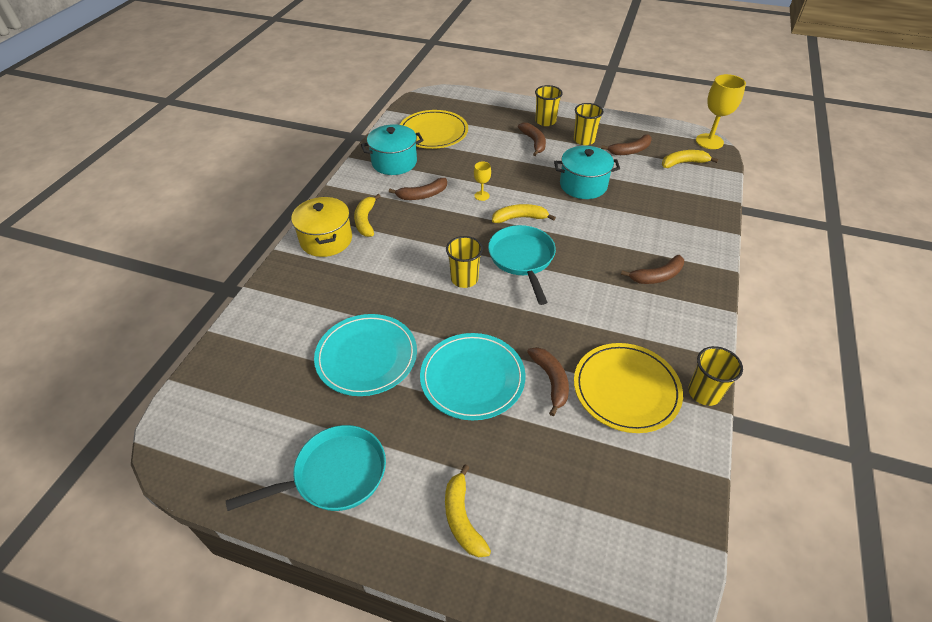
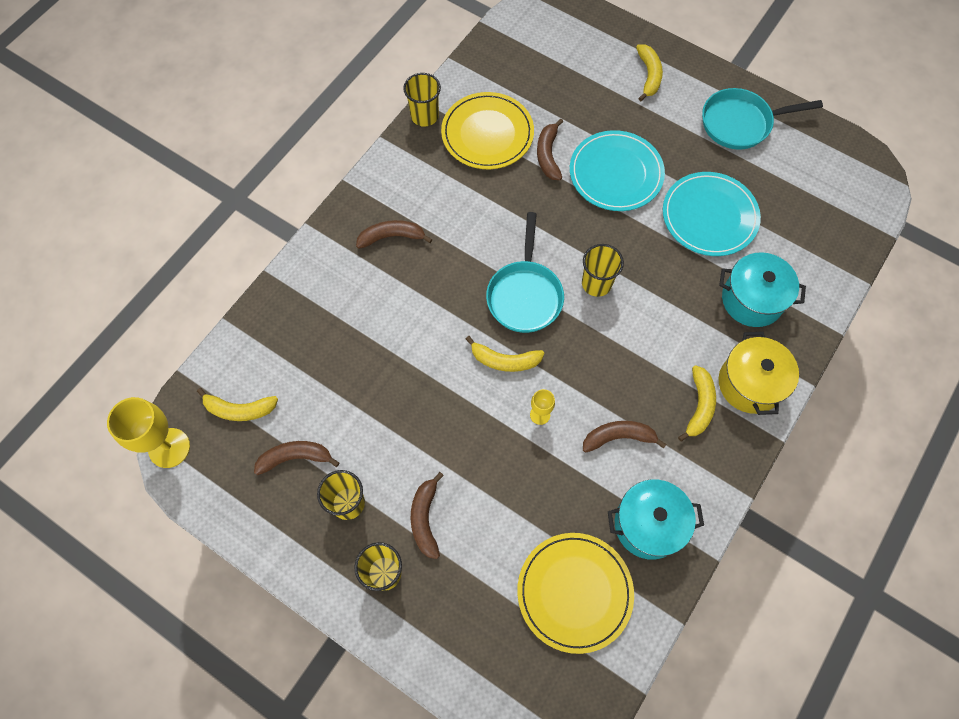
camera: 165 degrees left, 20 degrees up
(583, 185) = (399, 400): turquoise pot -> turquoise pot (752, 300)

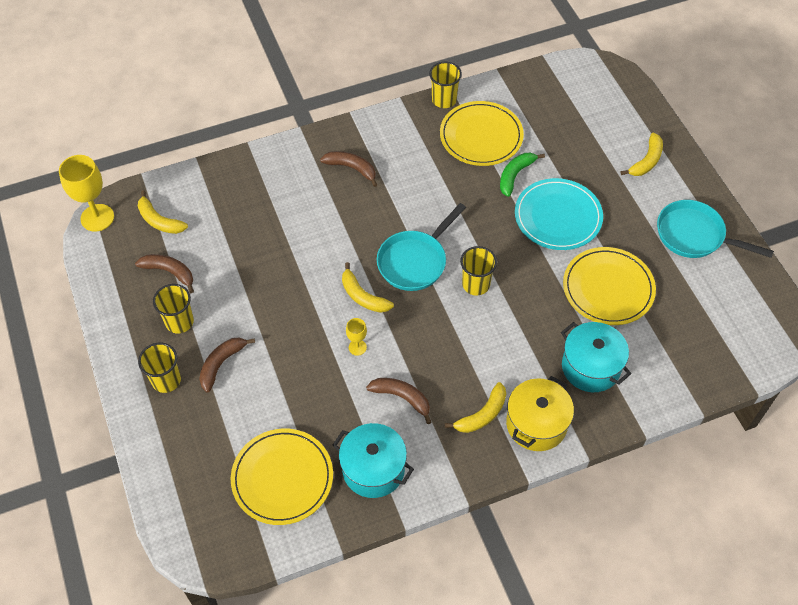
camera: 35 degrees right, 10 degrees down
(548, 155) = (515, 175): brown banana -> green banana
(709, 216) = (608, 288): turquoise plate -> yellow plate

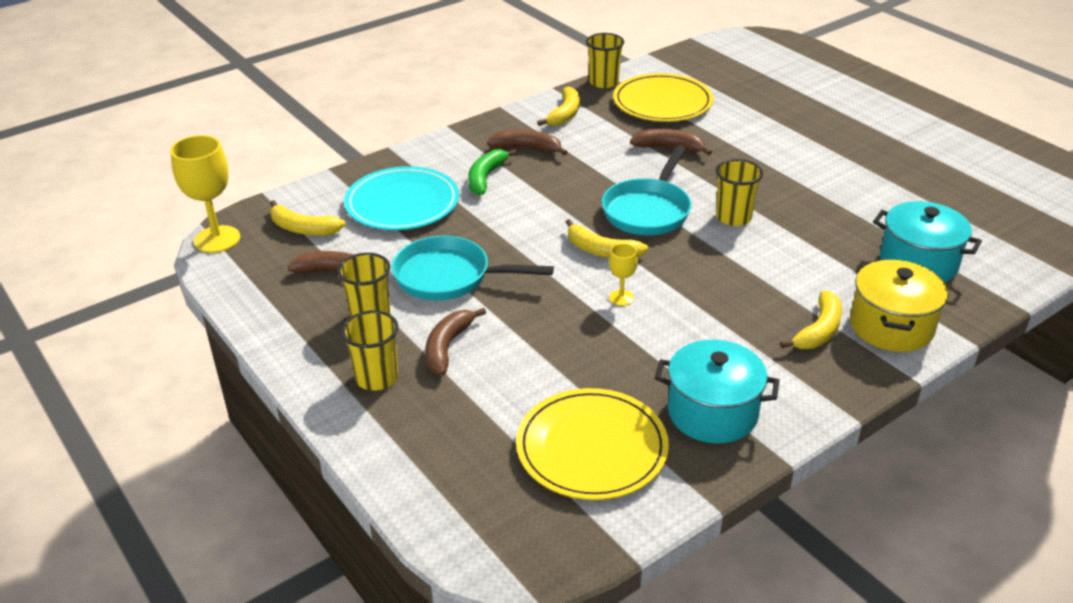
camera: 15 degrees left, 20 degrees down
(402, 398) = (707, 334): brown banana -> brown banana (669, 147)
(515, 175) = (720, 125): green banana -> green banana (486, 177)
(558, 216) = (790, 148): turquoise plate -> turquoise plate (402, 203)
(608, 288) = (888, 195): yellow plate -> none
(646, 161) = (855, 94): yellow banana -> yellow banana (564, 114)
(694, 235) = (949, 139): turquoise pan -> turquoise pan (448, 277)

